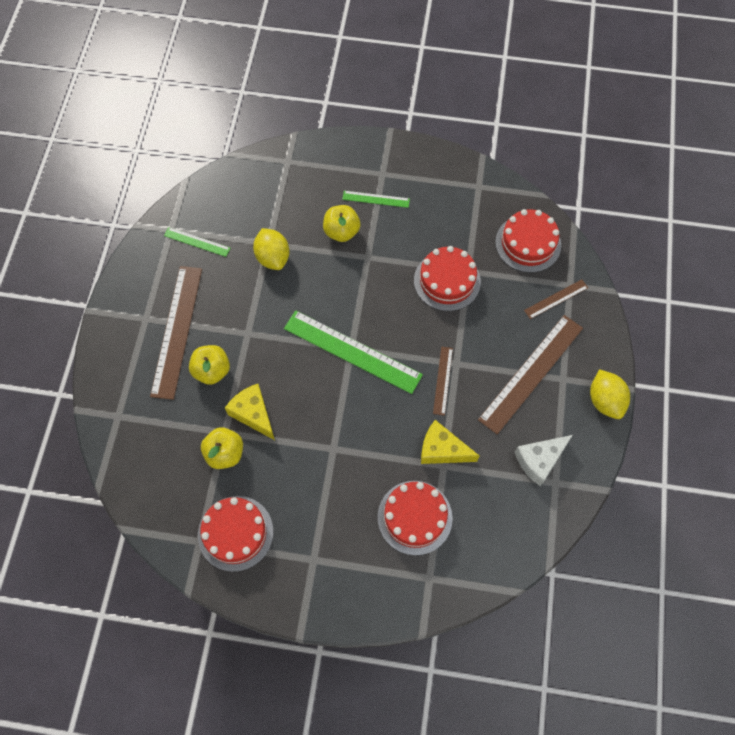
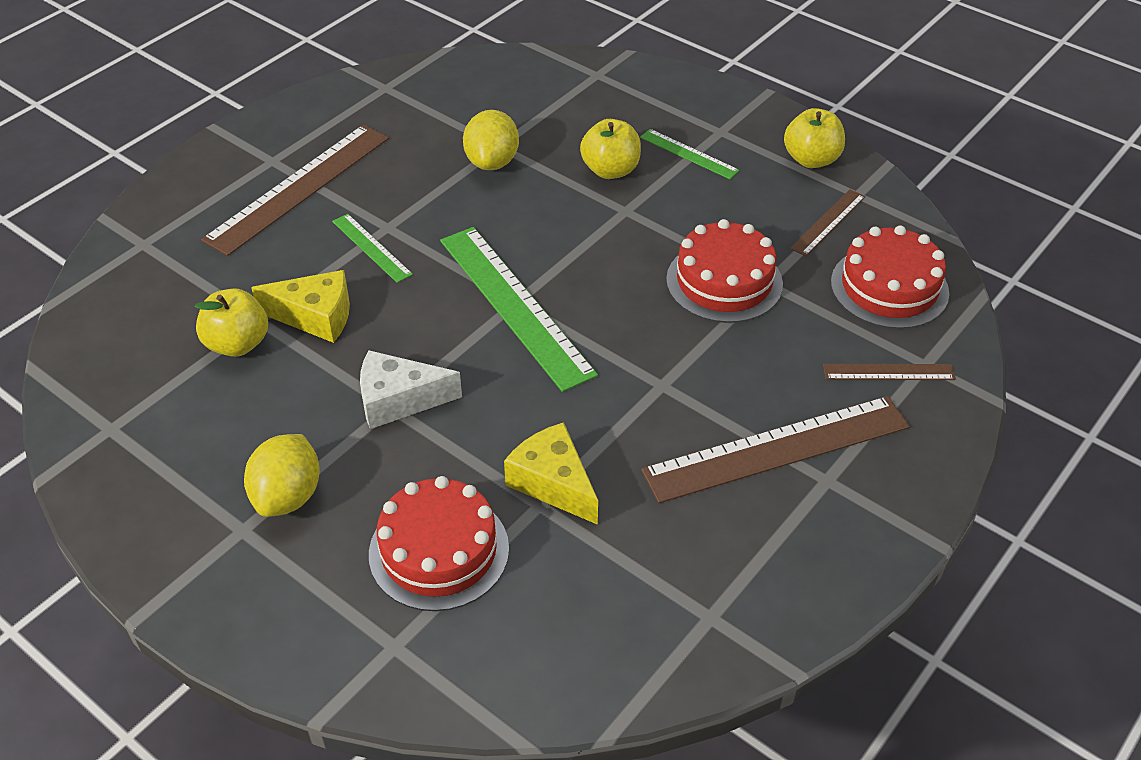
camera: 30 degrees right, 20 degrees down
(197, 242) = (407, 110): green ruler -> green ruler (371, 248)
(212, 371) = (304, 247): yellow apple -> yellow apple (811, 159)
(235, 533) = (166, 442): red cake -> none
(253, 414) = (315, 316): yellow cheese -> yellow cheese turned 105 degrees clockwise
(442, 380) = (624, 396): brown ruler -> brown ruler (828, 222)
(539, 460) = (705, 572): white cheese -> white cheese (398, 400)
(605, 401) = (882, 542): yellow lemon -> yellow lemon (288, 496)

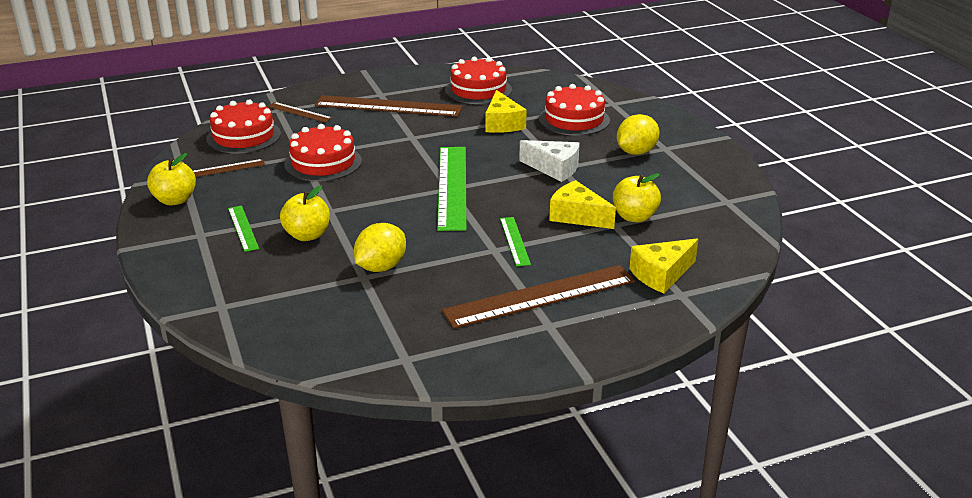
camera: 150 degrees left, 15 degrees down
(172, 262) = (661, 274): none -> yellow cheese
(676, 575) = (478, 90): none -> red cake

